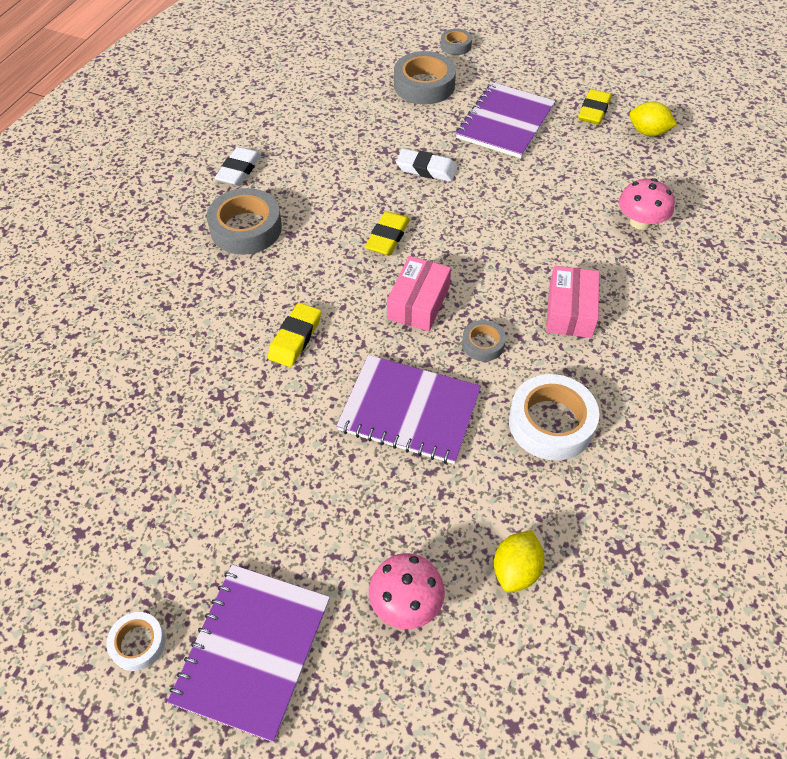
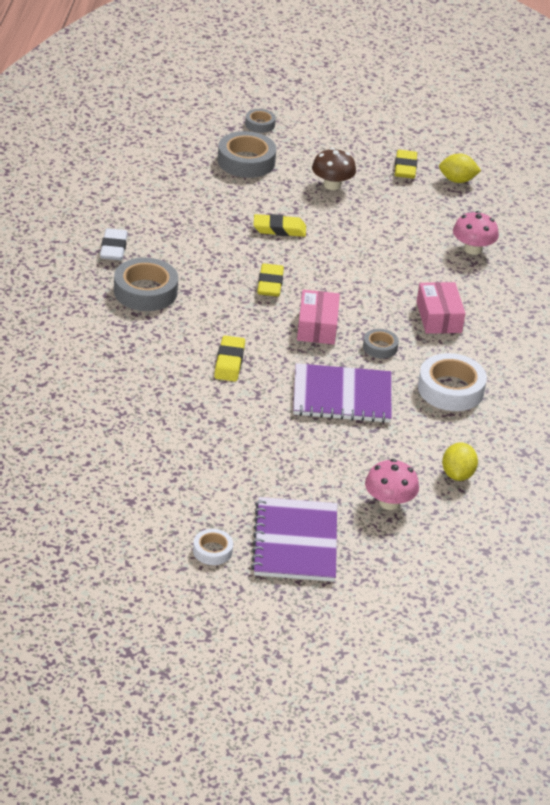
camera: 20 degrees left, 15 degrees down
(426, 169) = (279, 229): white eraser -> yellow eraser
(505, 122) = (332, 185): purple notebook -> brown mushroom

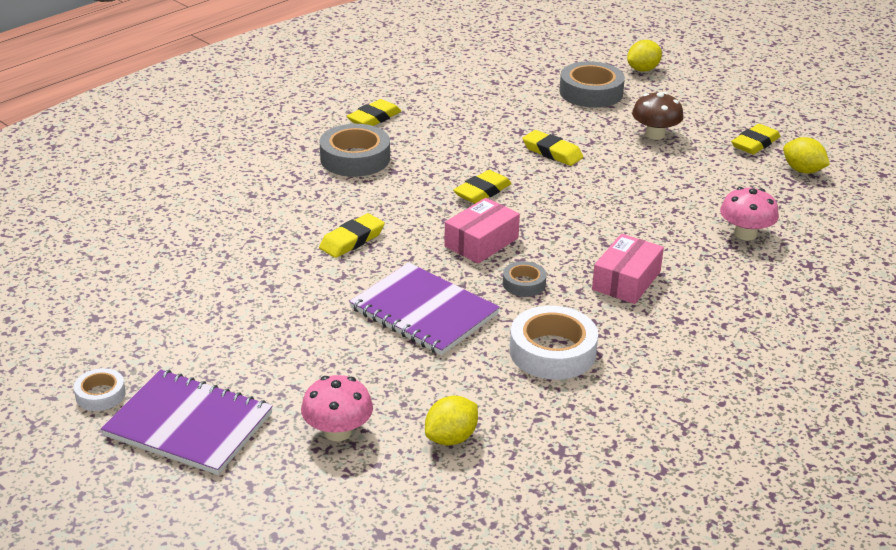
camera: 40 degrees right, 5 degrees down
(113, 248) = (374, 118): white eraser -> yellow eraser
(260, 124) = (643, 69): grey tape -> yellow lemon
(295, 542) = (189, 424): purple notebook -> purple notebook turned 75 degrees clockwise

